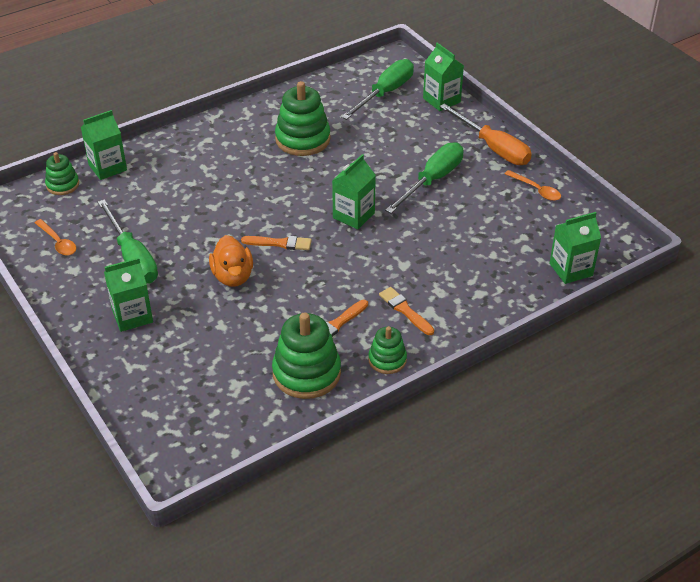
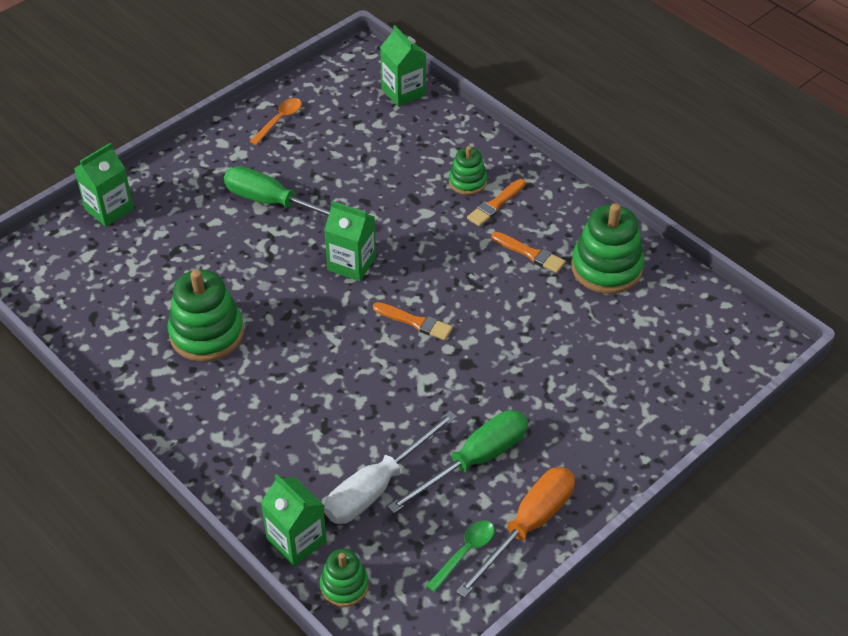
camera: 100 degrees left, 5 degrees up
(58, 242) = (465, 552): orange spoon -> green spoon
(132, 316) = (572, 435): green carton -> none
(133, 207) = (377, 486): none -> white screwdriver
(233, 276) = (482, 355): orange duck -> none
(280, 243) = (415, 322): orange brush -> orange brush turned 120 degrees clockwise
(385, 93) = (95, 264): green screwdriver -> none
(387, 360) = (568, 210): green stacking toy -> green stacking toy (467, 181)
(493, 148) = (206, 157): orange screwdriver -> orange screwdriver (528, 526)

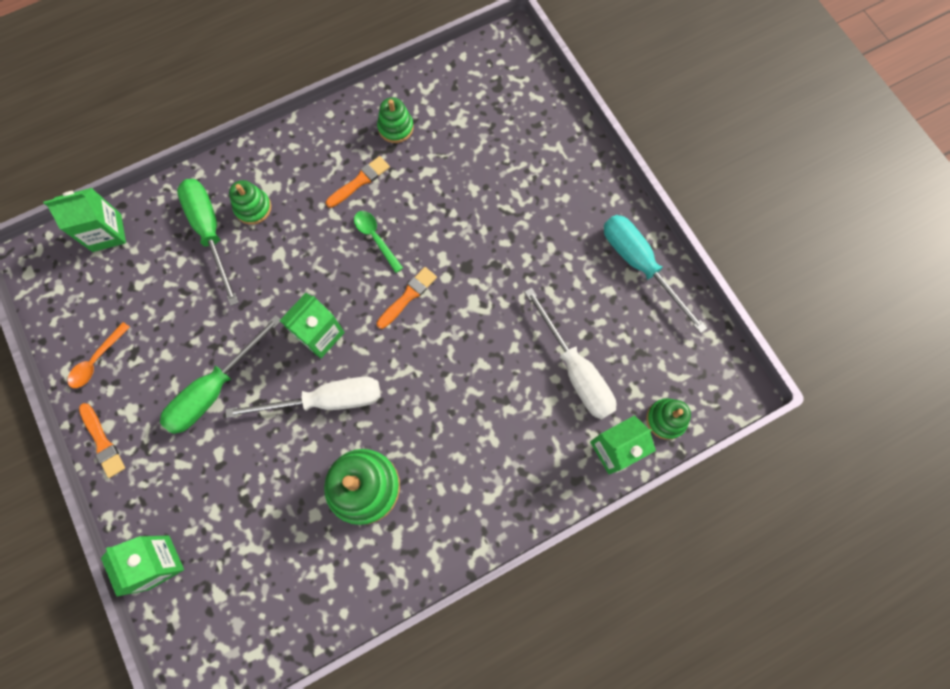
camera: 75 degrees left, 25 degrees up
(279, 120) = (96, 361): orange spoon -> orange spoon turned 105 degrees counterclockwise
(285, 284) = (326, 400): none -> white screwdriver
(465, 552) = (654, 318): green spoon -> green spoon (375, 238)
(474, 461) = (569, 288): green screwdriver -> green screwdriver (210, 232)
(495, 204) = (291, 192): orange brush -> orange brush (102, 442)
(528, 526) = (640, 265): orange screwdriver -> turquoise screwdriver
(606, 267) = (396, 127): green stacking toy -> green stacking toy, size x0.57

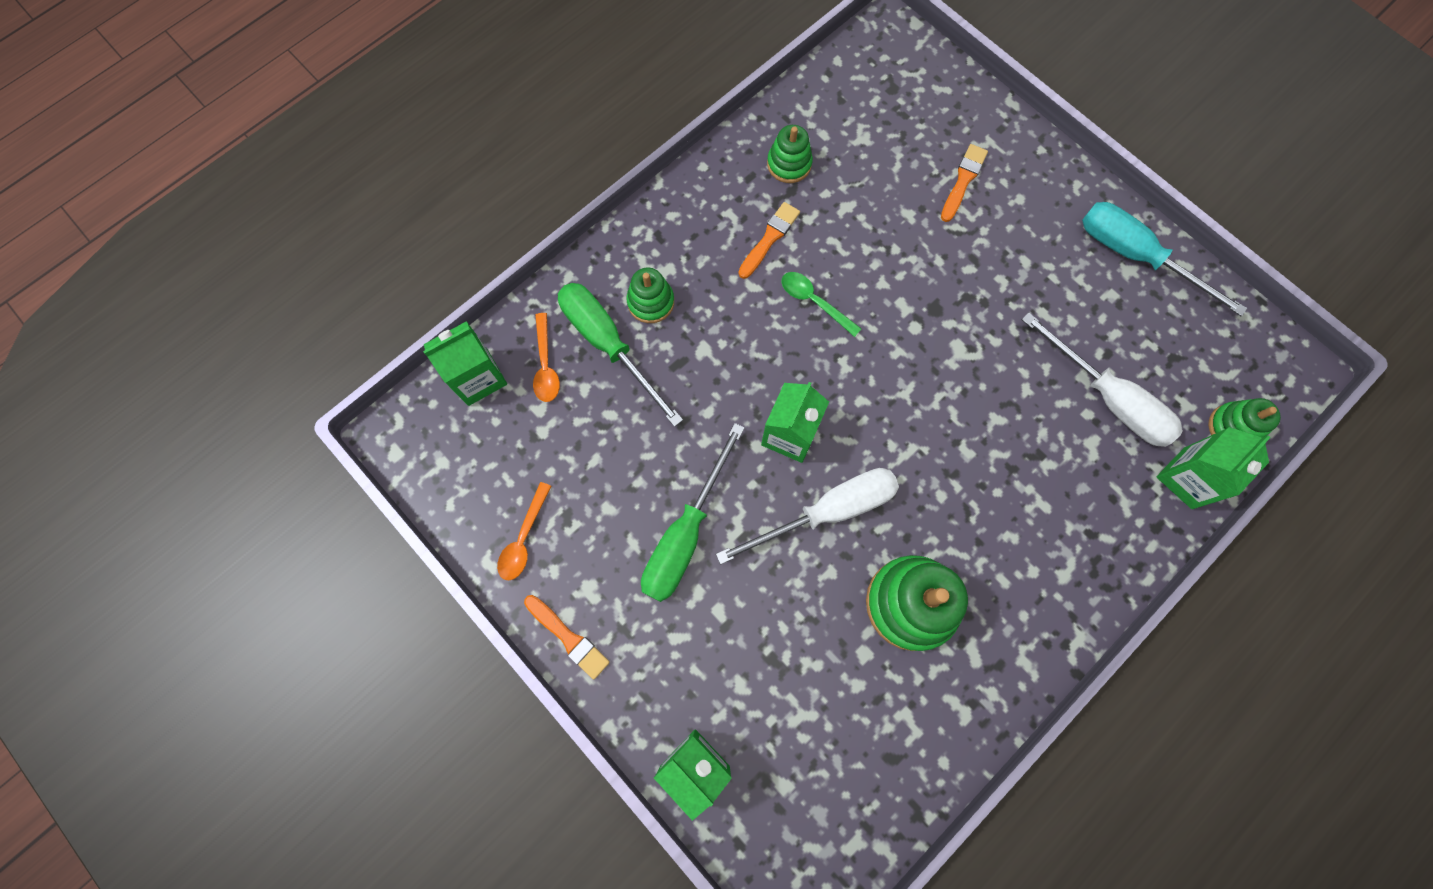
camera: 15 degrees left, 0 degrees up
(159, 236) = (546, 365): none -> orange spoon
(408, 296) = (879, 361): orange brush -> orange brush (963, 181)

